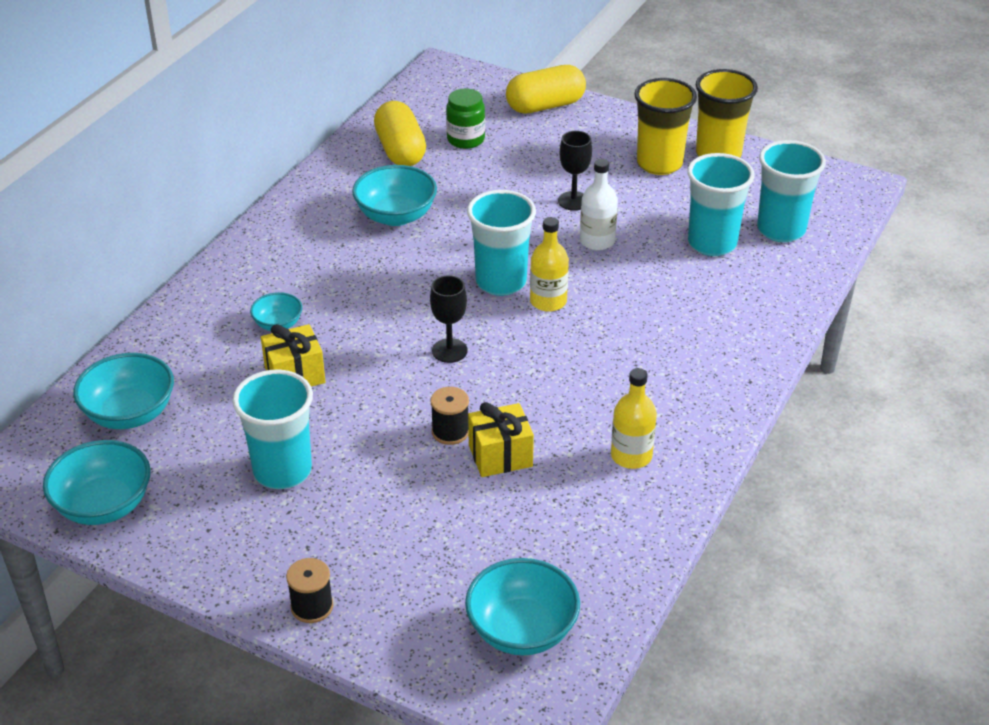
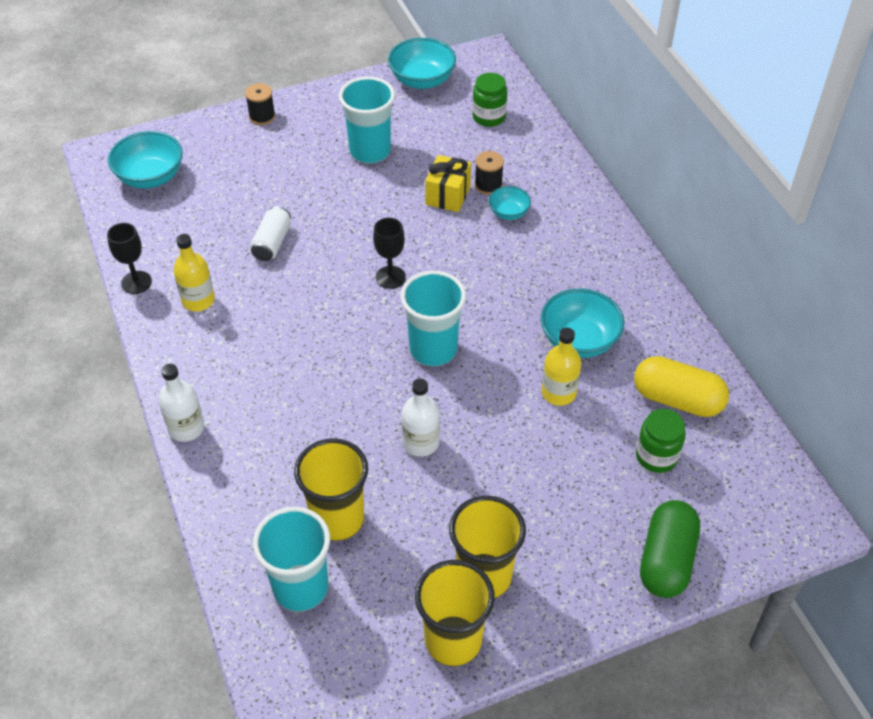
camera: 130 degrees right, 10 degrees up
(130, 413) = (489, 117): turquoise bowl -> green jar
(450, 432) = (317, 234): black spool -> black spool (488, 185)
(500, 456) = (272, 243): yellow gift -> white can
(545, 106) = (666, 560): yellow capsule -> green capsule
(548, 301) = (383, 361): yellow bottle -> yellow bottle (558, 393)
(573, 201) = (490, 467): black goblet -> black goblet (136, 282)
(712, 243) = (337, 519): turquoise cup -> yellow cup
(756, 366) = (186, 428): none -> white bottle

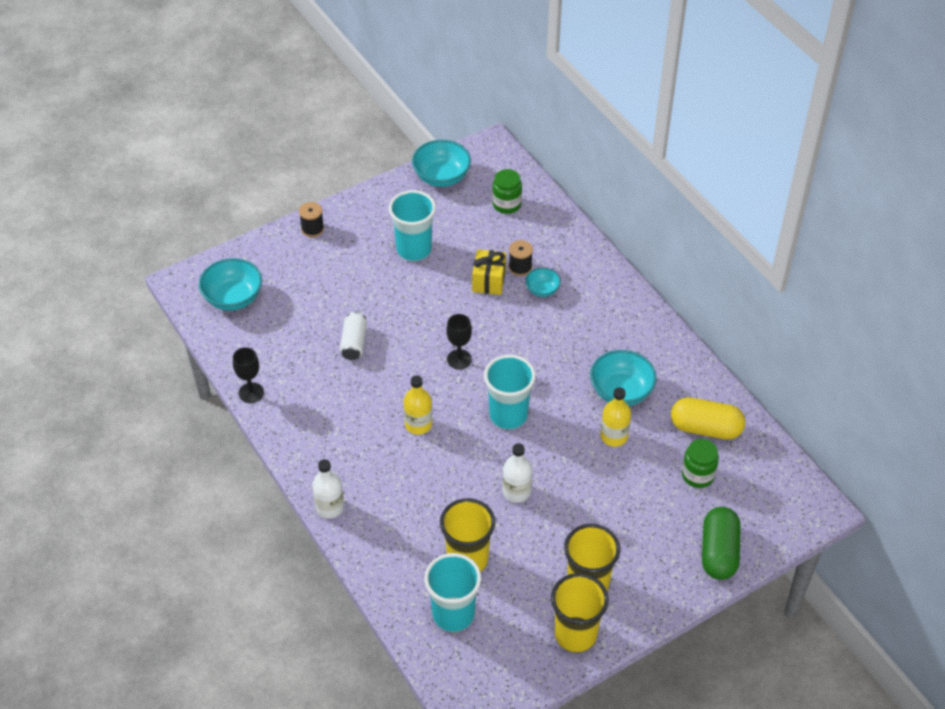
camera: 10 degrees left, 0 degrees up
(198, 300) = (307, 401): yellow bottle -> yellow bottle (418, 424)

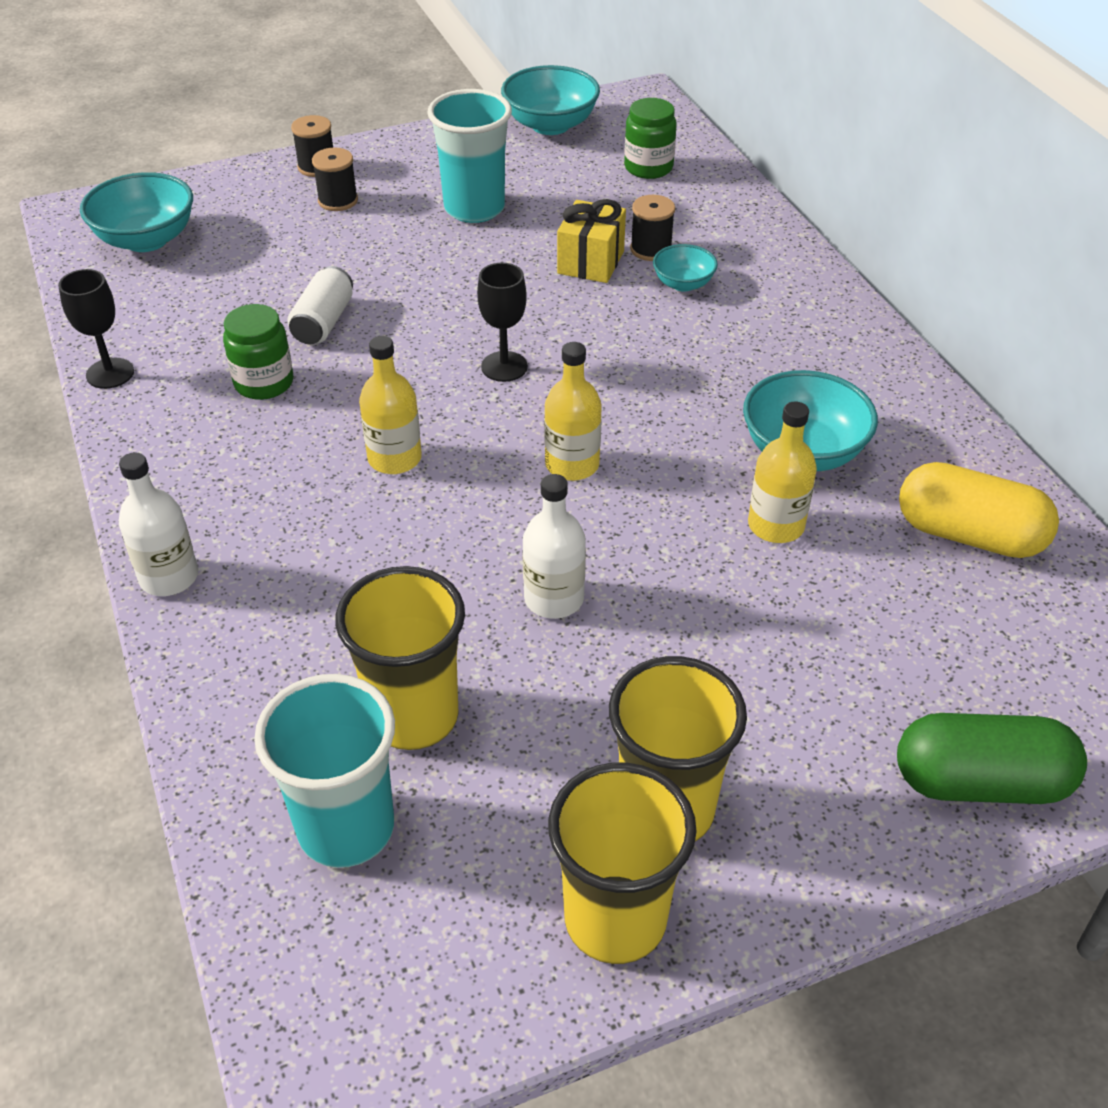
camera: 10 degrees right, 5 degrees down
(333, 254) = (338, 200): none -> black spool
(508, 415) = (572, 464): turquoise cup -> yellow bottle
(698, 475) = (945, 619): green jar -> green jar (264, 383)
(719, 552) = (980, 782): green capsule -> green capsule turned 75 degrees clockwise

